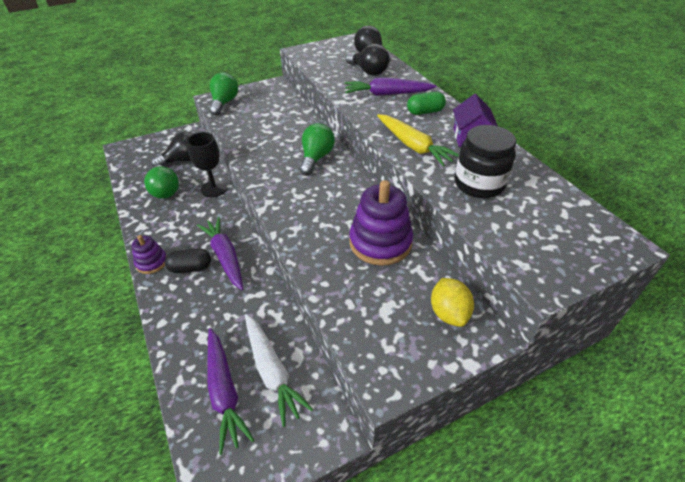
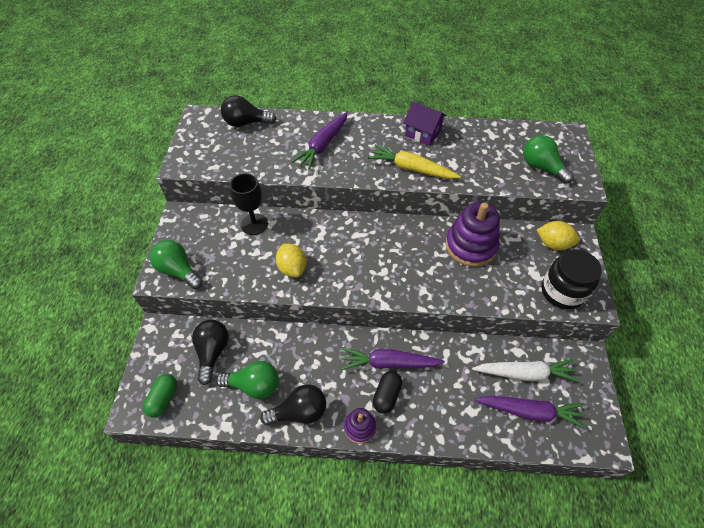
camera: 60 degrees left, 10 degrees up
(214, 188) = (284, 339): black goblet -> black goblet (254, 224)
(264, 147) = (292, 268): none -> yellow lemon
(316, 158) = (339, 237): green light bulb -> green light bulb (541, 167)
(368, 71) = (273, 138): black light bulb -> black light bulb (299, 412)
(413, 146) = (411, 168): yellow carrot -> yellow carrot turned 150 degrees counterclockwise
(425, 112) = (369, 138): green capsule -> green capsule (163, 399)
(479, 184) = (479, 160): black jar -> black jar (562, 292)

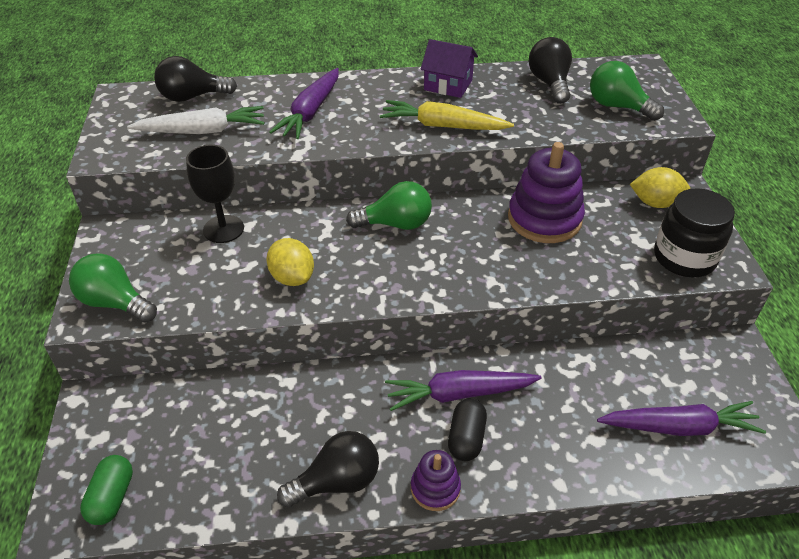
camera: 10 degrees left, 10 degrees down
(212, 352) = (183, 419): black light bulb -> black light bulb (549, 83)
(254, 385) = (257, 455): green light bulb -> green light bulb (395, 224)
(525, 373) = (659, 378): white carrot -> white carrot (203, 131)

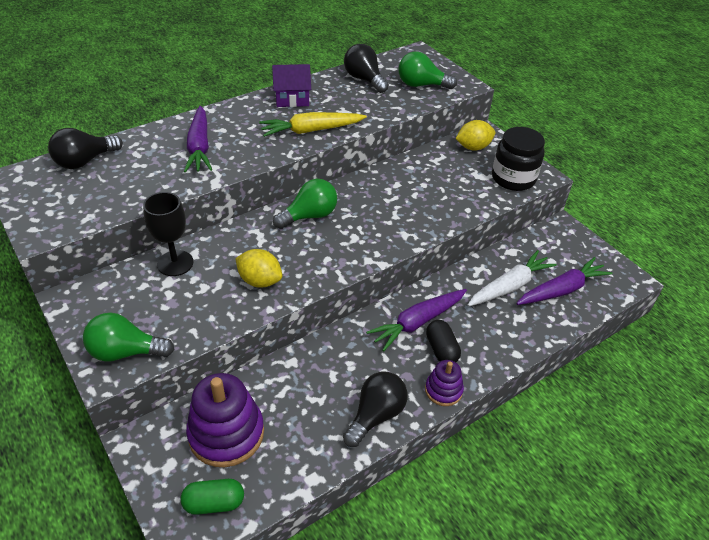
camera: 30 degrees left, 0 degrees up
(112, 498) = (214, 503): green capsule -> green capsule turned 75 degrees counterclockwise
(203, 131) = (118, 187): white carrot -> white carrot (510, 286)
(544, 219) = (410, 180): purple stacking toy -> purple stacking toy (226, 433)

